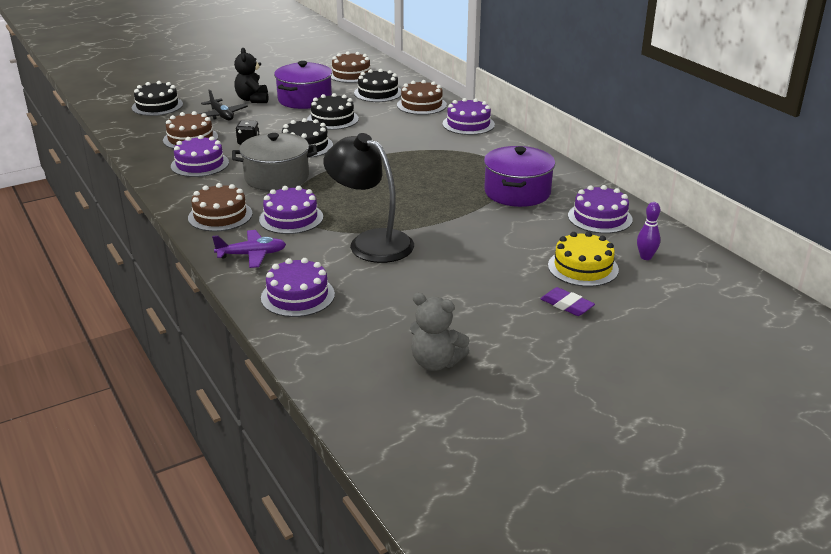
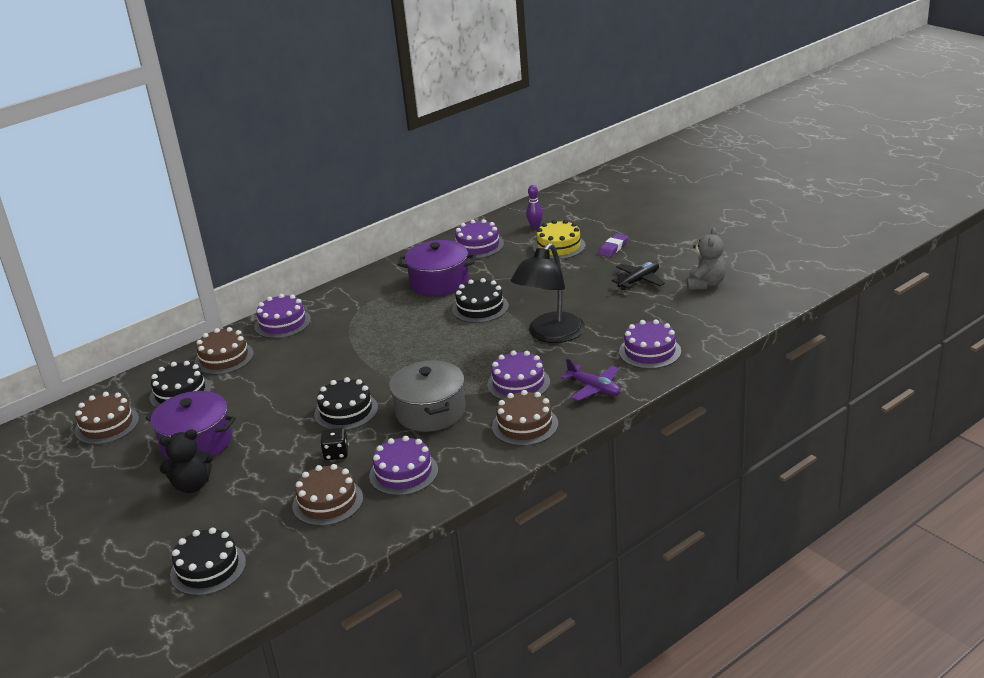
camera: 95 degrees left, 0 degrees up
(221, 115) = (249, 497): black plane -> black plane (639, 281)
(252, 255) = (594, 388): purple plane -> purple plane turned 150 degrees clockwise
(332, 119) = (266, 409): black cake -> black cake (480, 308)

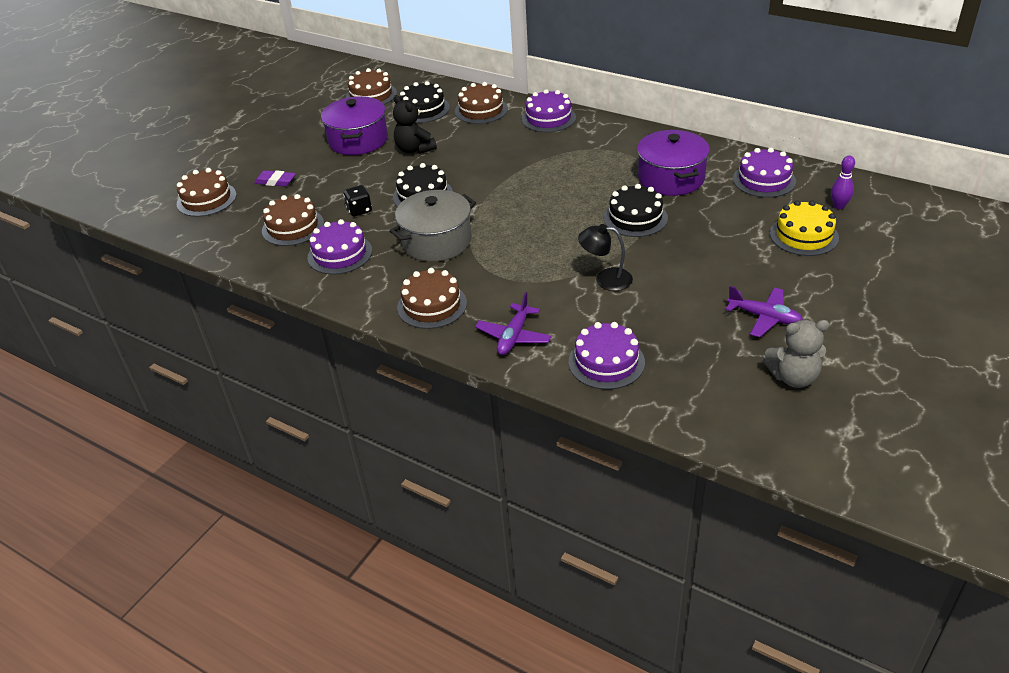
camera: 70 degrees right, 10 degrees up
(192, 485) = (303, 158): black teddy bear -> black teddy bear (414, 149)
(208, 568) = (206, 199): black cake -> brown cake
(518, 383) = (503, 281): purple cake -> none
(550, 335) = (605, 279): black lamp -> black lamp, size x0.56
(613, 248) = (831, 277): purple eraser -> purple eraser (275, 181)
(639, 281) = (764, 317): black plane -> purple plane

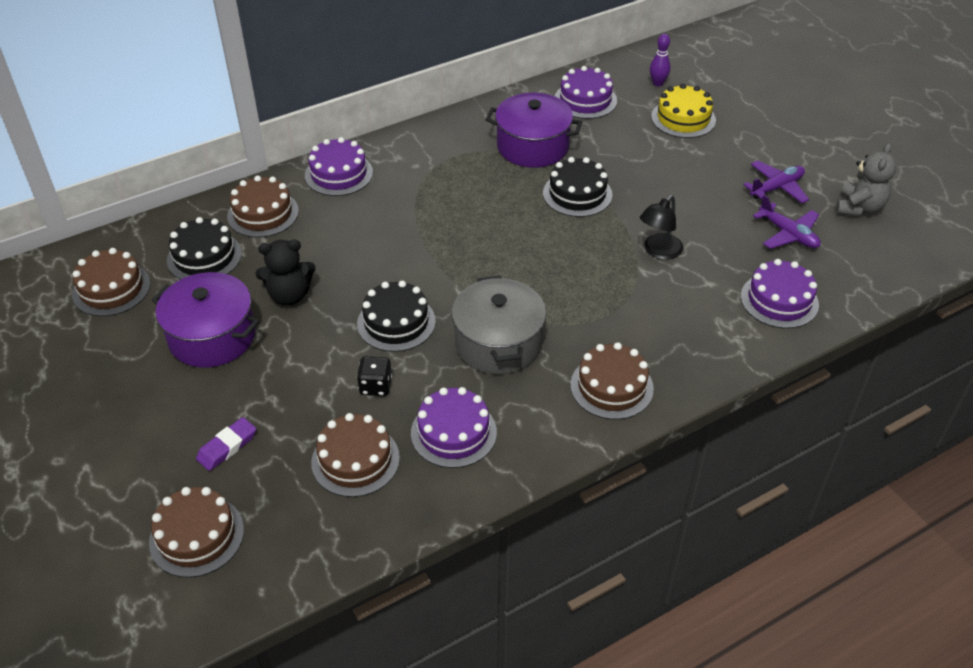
camera: 65 degrees left, 5 degrees up
(514, 336) = (704, 345): purple plane -> purple plane (788, 234)

